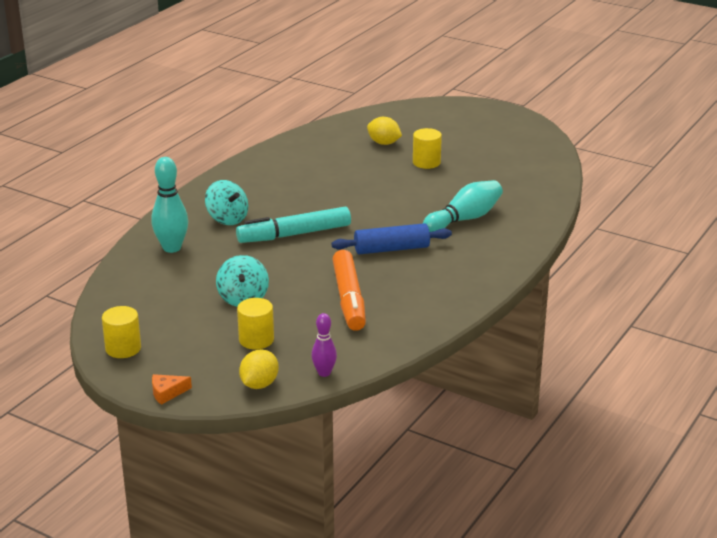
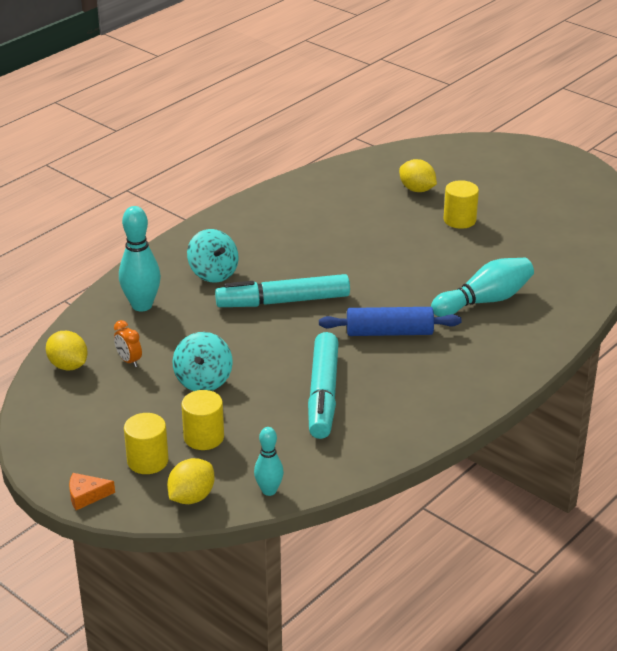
camera: 10 degrees right, 5 degrees up
(120, 298) = (68, 366): none -> yellow lemon
(123, 348) = (53, 431): yellow cylinder -> yellow cylinder (147, 461)
(173, 290) = (129, 361): none -> orange clock
(324, 373) = (269, 490): purple bowling pin -> turquoise bowling pin
(349, 299) = (323, 394): orange marker -> turquoise marker

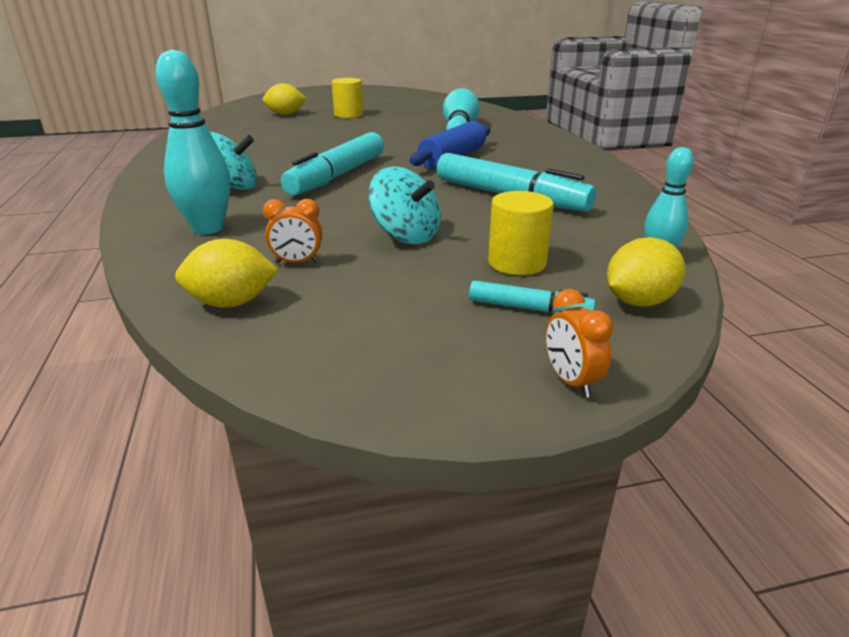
camera: 55 degrees left, 5 degrees down
(86, 495) = (571, 381): orange cheese -> orange clock
(147, 461) = (529, 308): yellow cylinder -> turquoise marker
(191, 497) = (638, 302): yellow lemon -> yellow lemon turned 75 degrees clockwise

